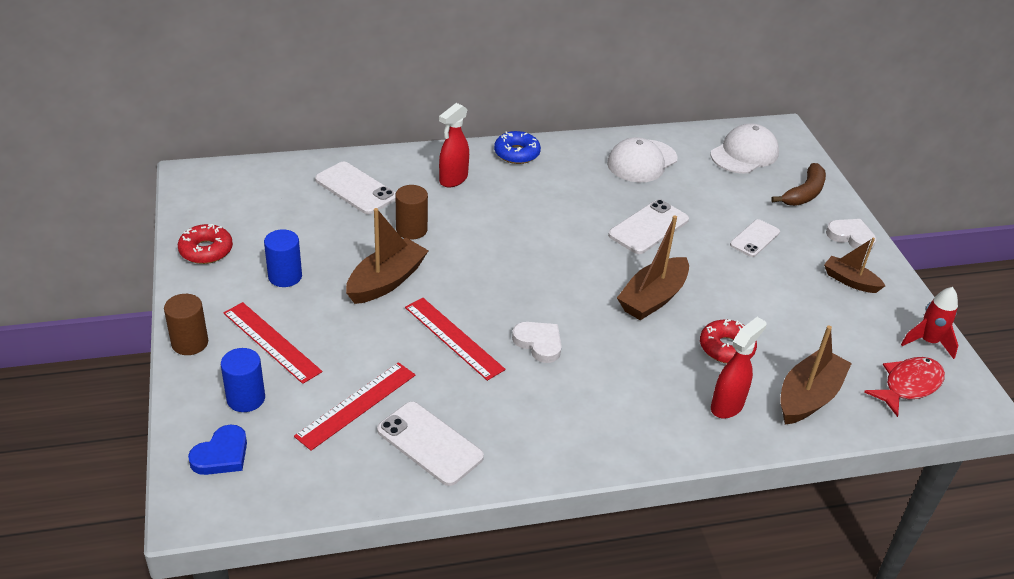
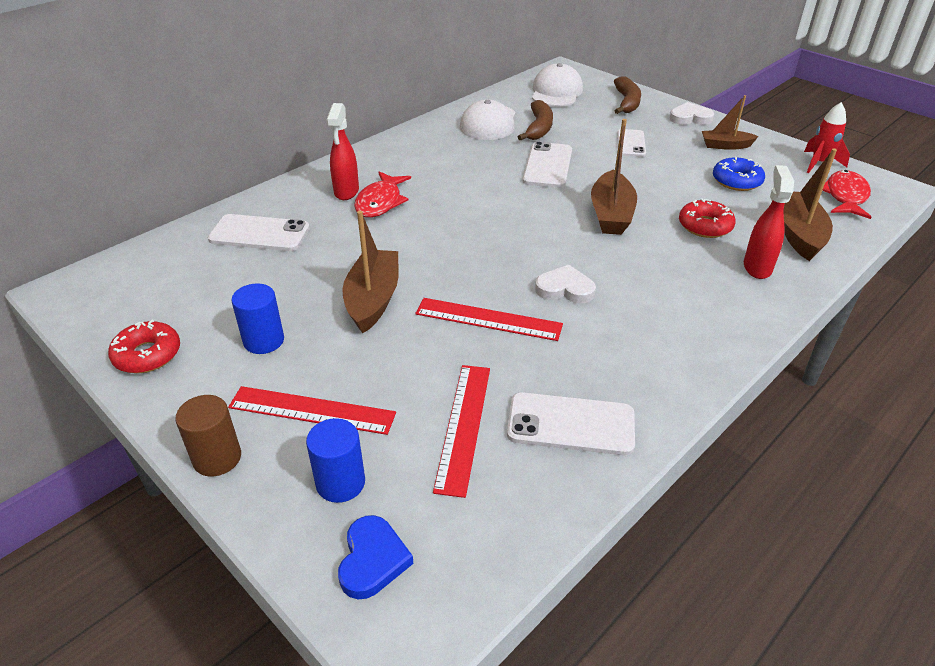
camera: 30 degrees left, 0 degrees up
(411, 230) = (351, 246): brown cylinder -> none
(471, 201) = (380, 202): none -> red fish
(516, 153) = (381, 152): blue donut -> blue donut (736, 181)
(683, 186) = (538, 128): none -> brown banana

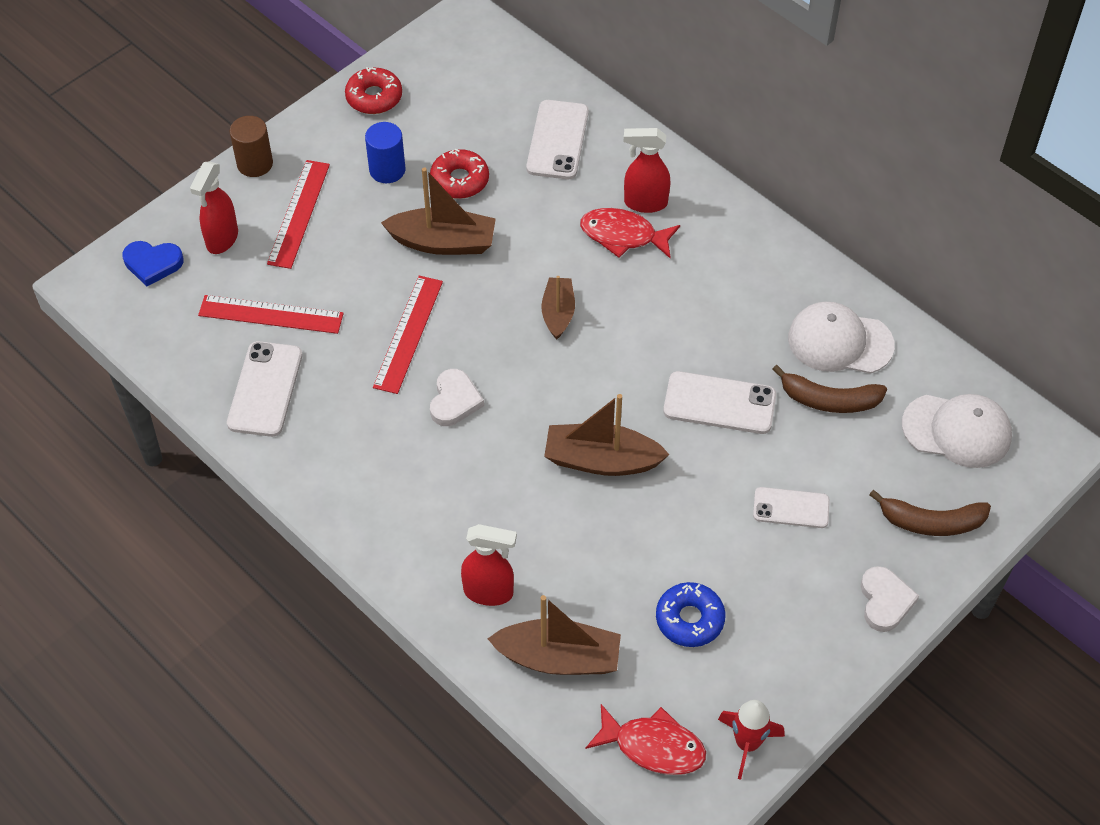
camera: 90 degrees right, 15 degrees up
(340, 483) = (222, 239): blue cylinder -> red spray bottle
(705, 226) = (576, 557): red donut -> red donut (459, 180)
(725, 145) = (794, 630): brown boat -> brown boat (558, 313)

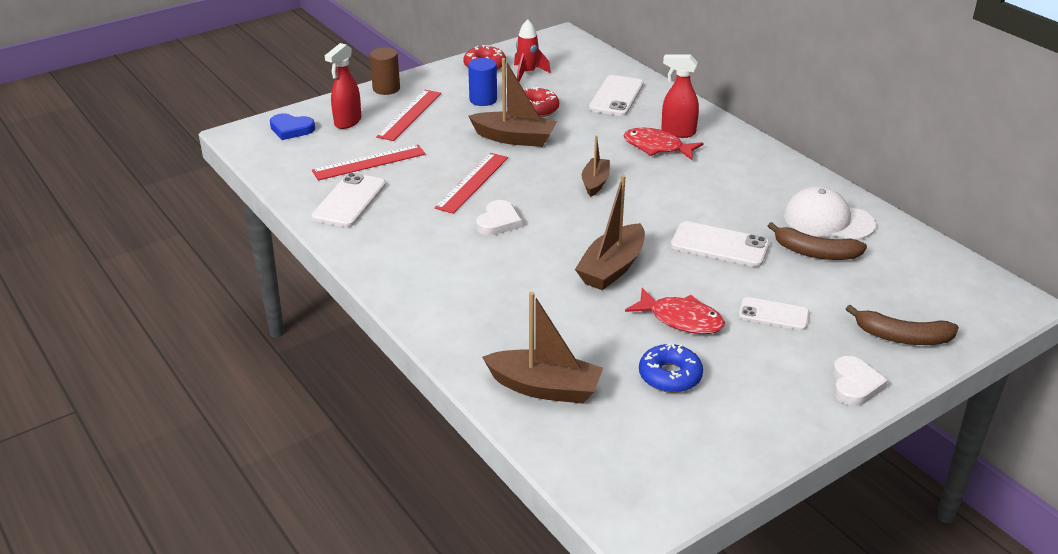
camera: 10 degrees right, 20 degrees down
(271, 314) = (369, 162): red ruler -> red ruler turned 45 degrees counterclockwise
(489, 592) = (494, 338): red spray bottle -> none
(601, 460) = (612, 268): brown boat -> brown boat turned 75 degrees counterclockwise
(653, 746) = (618, 460): red fish -> red fish (681, 319)
(747, 744) = (710, 470): red rocket -> red rocket (527, 73)
(957, 431) = (928, 282): white cap -> none

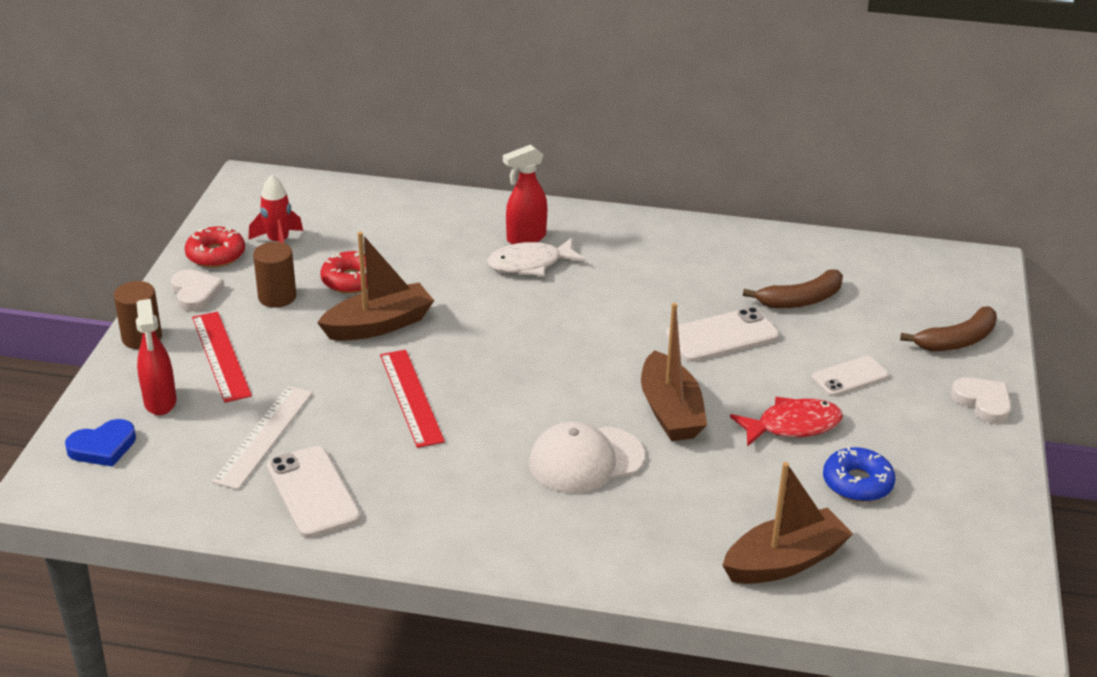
camera: 45 degrees left, 0 degrees up
(369, 162) = (264, 436): red ruler -> white ruler
(483, 100) = (277, 297): blue cylinder -> brown cylinder
(498, 222) = (501, 425): white heart -> white heart (195, 293)
(595, 183) = (529, 332): brown boat -> none
(616, 96) = (411, 226): white phone -> none
(657, 147) = (530, 264): red fish -> white fish
(828, 220) = (768, 263): white cap -> white cap (585, 460)

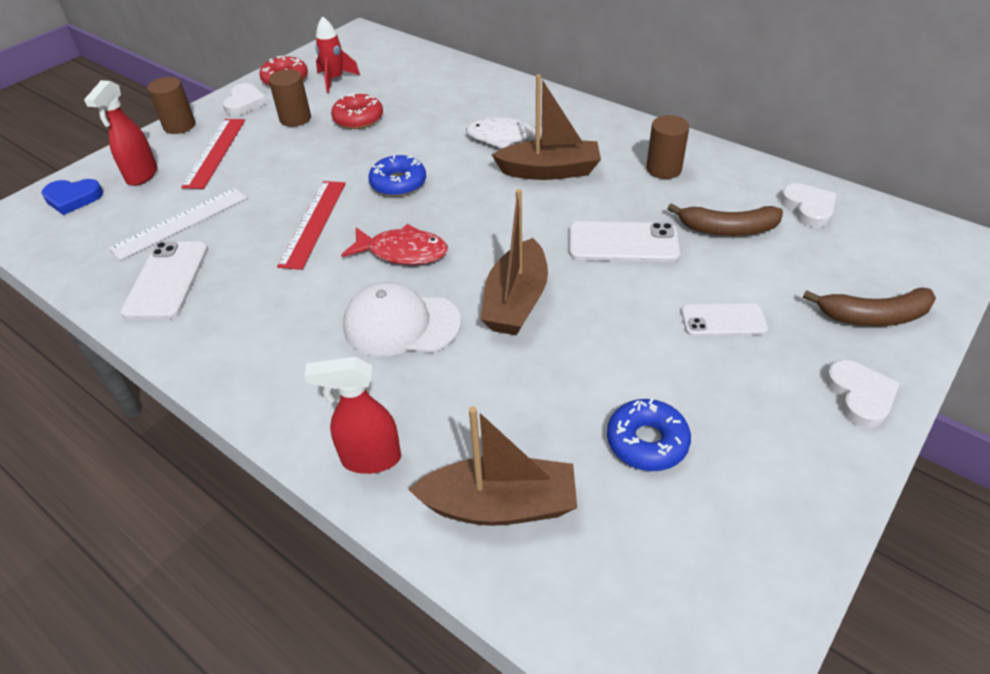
camera: 30 degrees right, 10 degrees up
(379, 325) = (345, 158): brown boat -> brown boat (549, 171)
(461, 336) = (398, 183): none -> blue donut
(525, 238) = (520, 117): red spray bottle -> red spray bottle (370, 459)
(706, 259) = (663, 169): none -> brown cylinder
(792, 426) = (624, 354): red fish -> red fish (402, 252)
(853, 264) = (808, 208): none -> white heart

